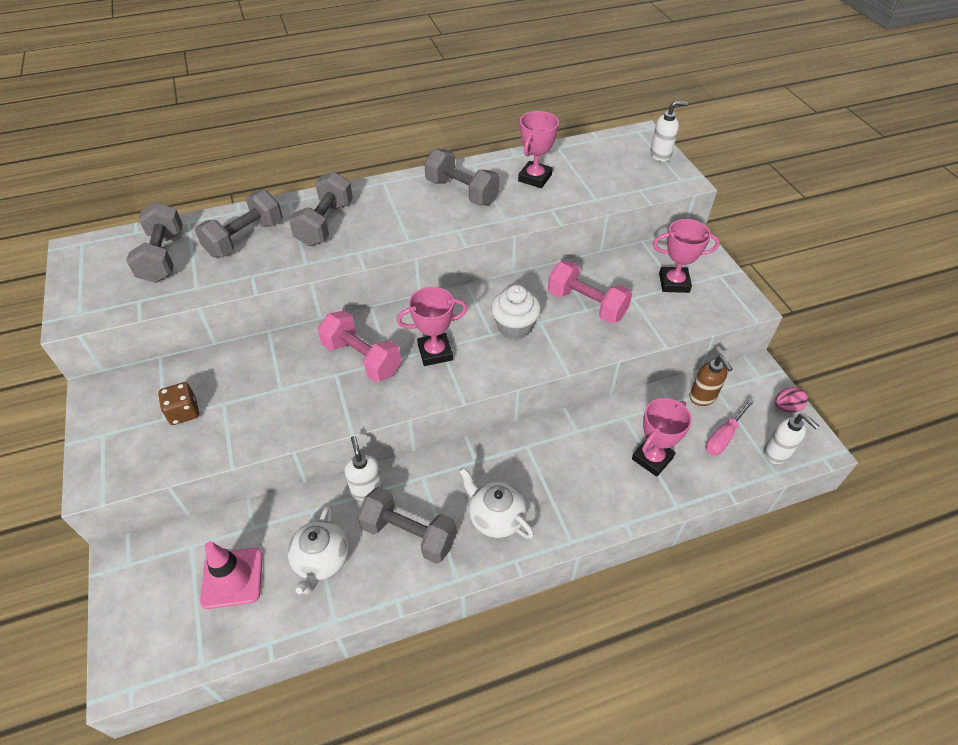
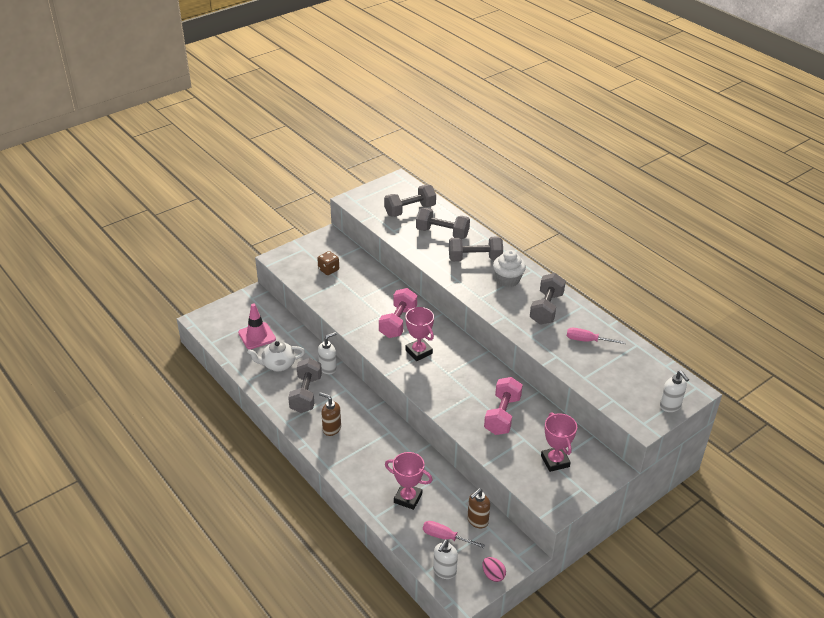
camera: 70 degrees right, 10 degrees down
(495, 517) = (331, 429): white teapot -> brown soap dispenser
(514, 327) = (460, 383): white cupcake -> white cupcake (508, 280)
(535, 178) = (587, 340): pink trophy -> pink screwdriver

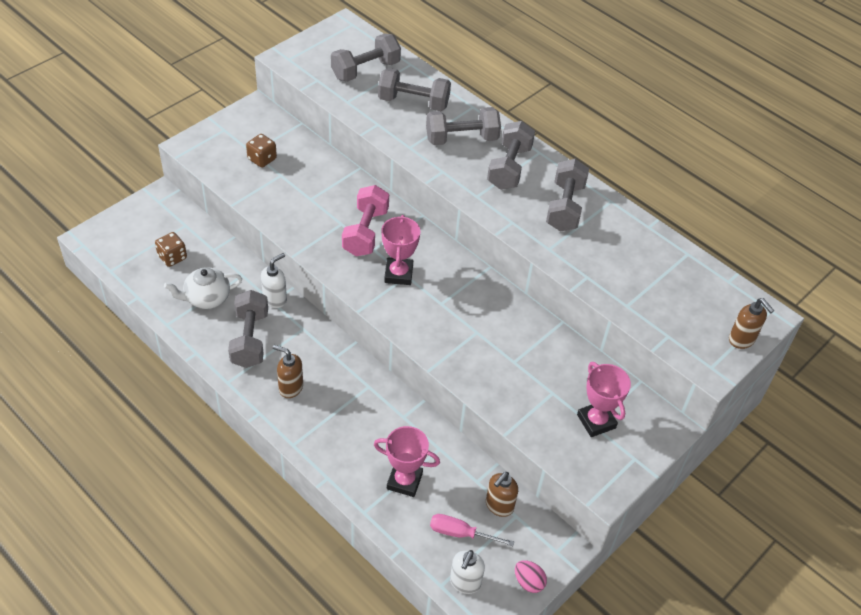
camera: 10 degrees left, 10 degrees up
(257, 336) = (172, 257): pink traffic cone -> brown dice
(419, 352) = (398, 274): pink trophy -> pink trophy turned 45 degrees clockwise
(502, 415) = (520, 360): pink dumbbell -> none
(508, 280) = (509, 167): white cupcake -> grey dumbbell
(587, 340) = (624, 251): pink screwdriver -> none
(670, 406) = (742, 340): white soap dispenser -> brown soap dispenser

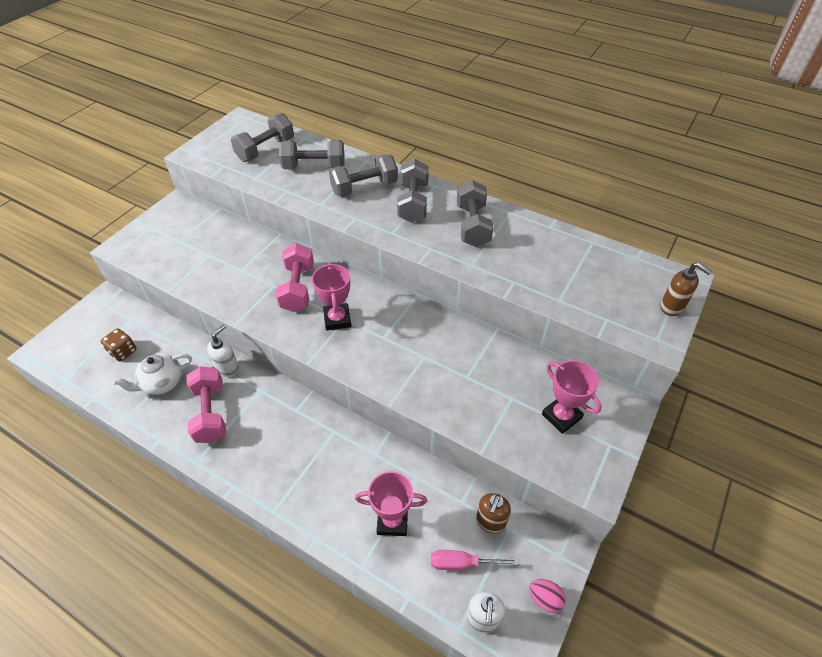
camera: 10 degrees left, 0 degrees up
(250, 339) = (210, 413): grey dumbbell -> pink dumbbell
(262, 159) = (189, 245): brown dice -> none
(290, 387) = (259, 452): brown soap dispenser -> none

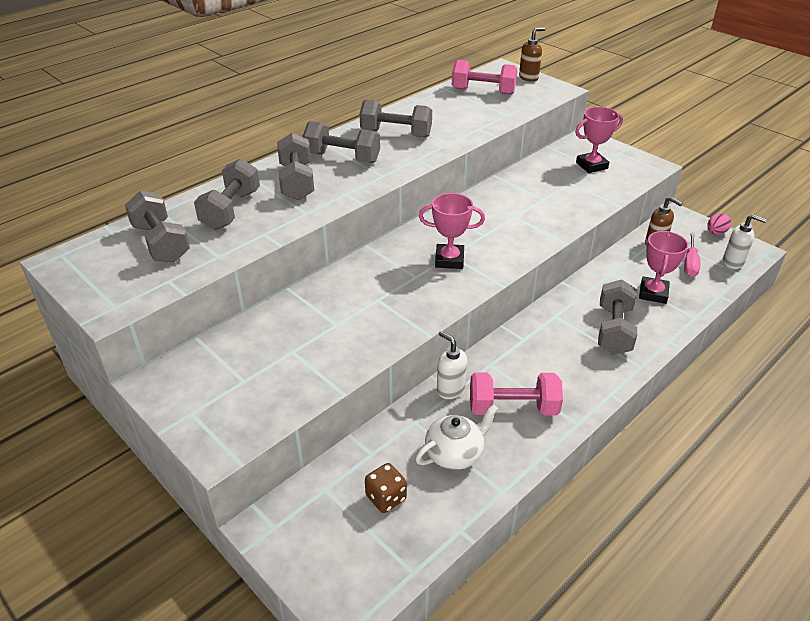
camera: 75 degrees left, 10 degrees down
(162, 383) = (455, 453): white teapot -> white teapot turned 105 degrees counterclockwise
(298, 288) = (391, 282): pink dumbbell -> pink dumbbell (483, 91)
(322, 484) = (614, 330): none -> grey dumbbell

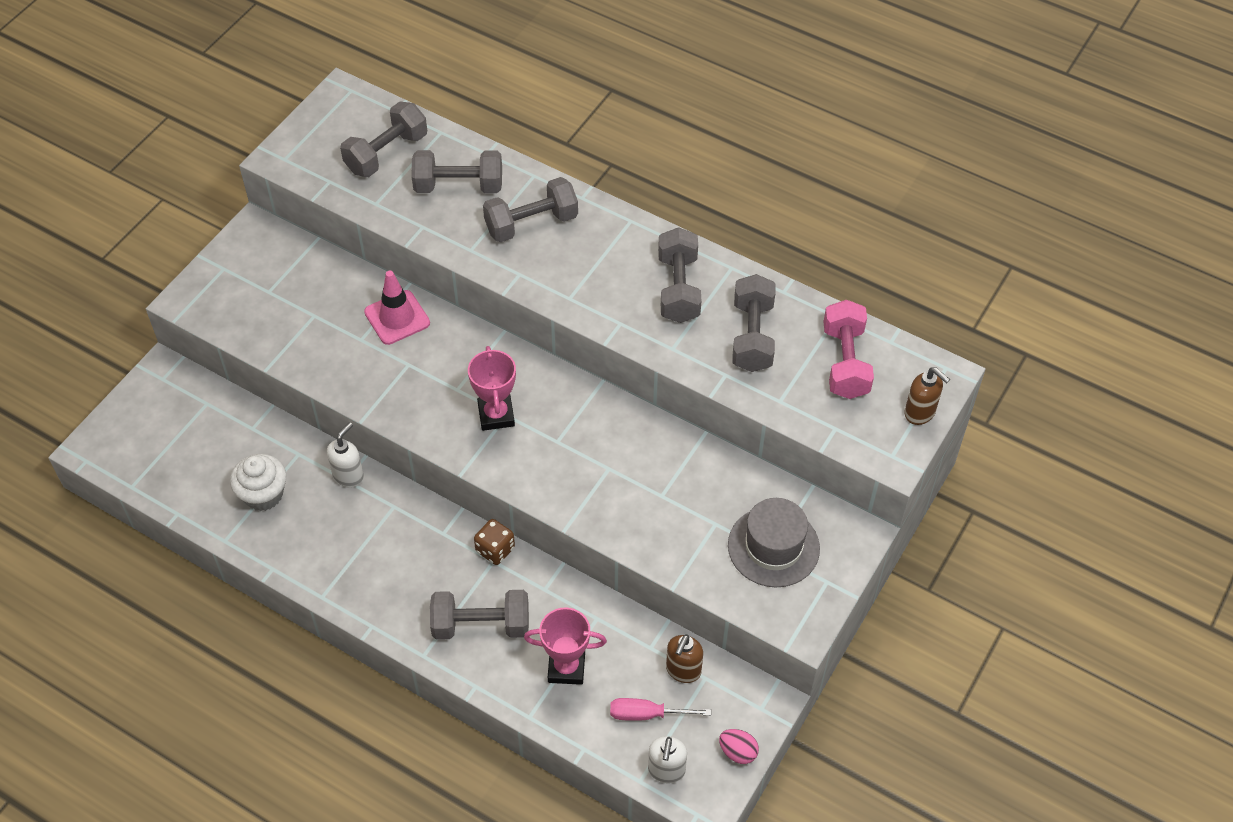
camera: 75 degrees right, 15 degrees up
(323, 299) = (397, 317): none -> pink traffic cone
(342, 158) = (599, 250): grey dumbbell -> grey dumbbell (752, 336)
(386, 497) = (204, 450): brown dice -> brown dice (495, 550)
(455, 453) = (263, 494): white teapot -> white cupcake
(513, 408) = (333, 535): pink dumbbell -> none
(591, 165) = (773, 547): pink trophy -> grey hat

